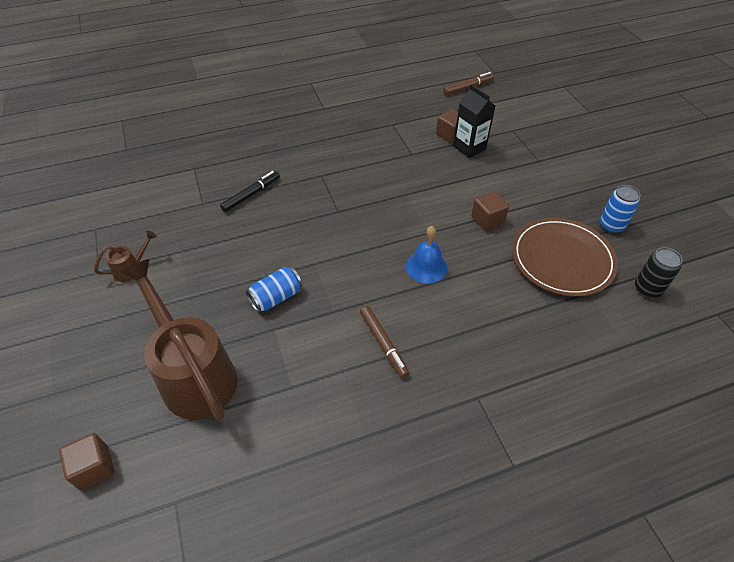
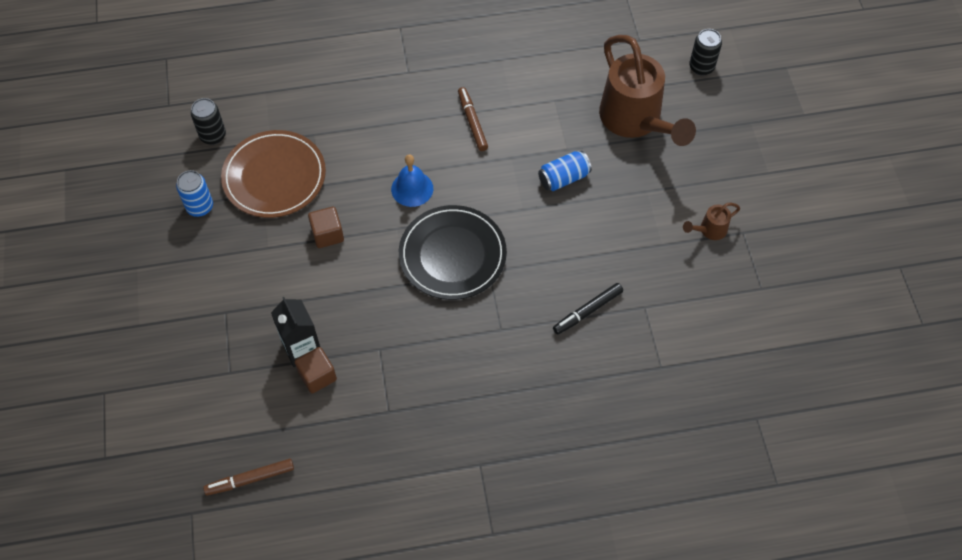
camera: 170 degrees left, 10 degrees up
(94, 467) = (701, 67): brown cube -> black can
(372, 219) = (452, 255): none -> black plate

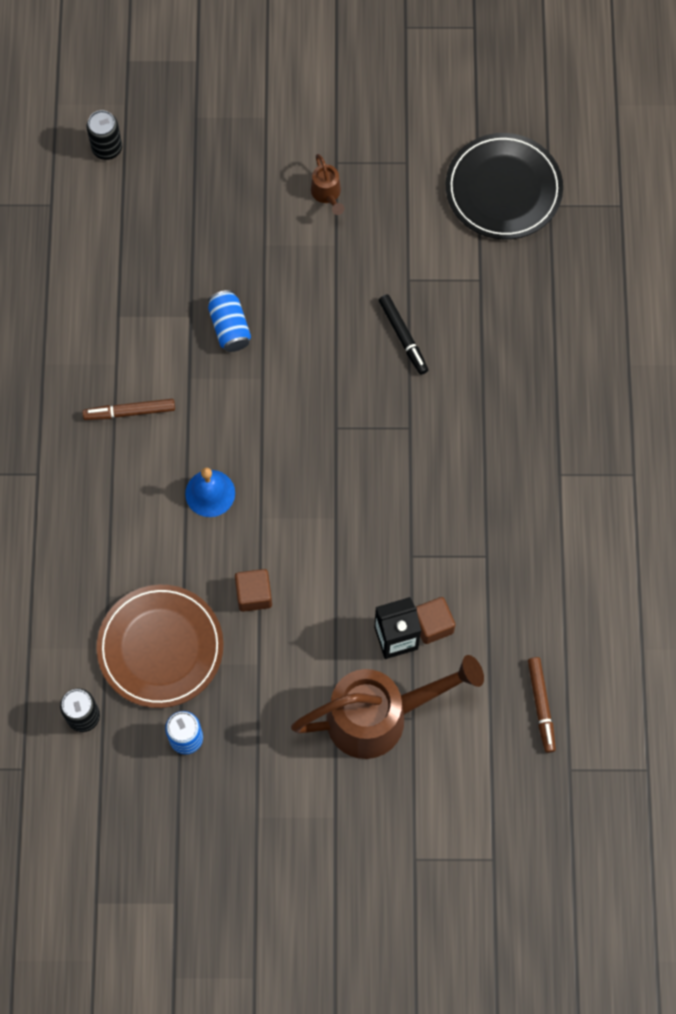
camera: 80 degrees left, 10 degrees up
(452, 255) = (307, 462): black plate -> black plate (503, 189)
(635, 121) = (167, 235): brown watering can -> brown watering can (379, 716)

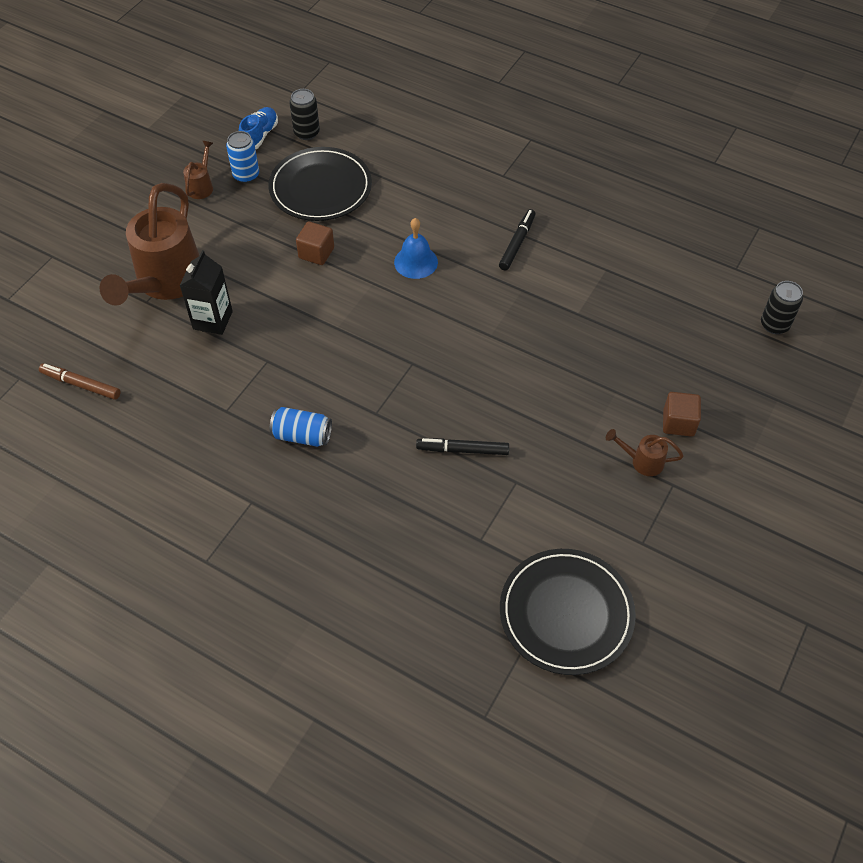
camera: 120 degrees right, 15 degrees down
(117, 765) = (260, 136): none -> blue shoe
(129, 412) = (517, 243): brown marker -> black marker
(160, 647) = (320, 188): brown plate -> black plate
(229, 327) = (551, 334): blue can -> blue can (302, 435)
(229, 775) = (201, 186): none -> brown watering can
(433, 625) = (202, 347): brown cube -> brown cube (678, 423)

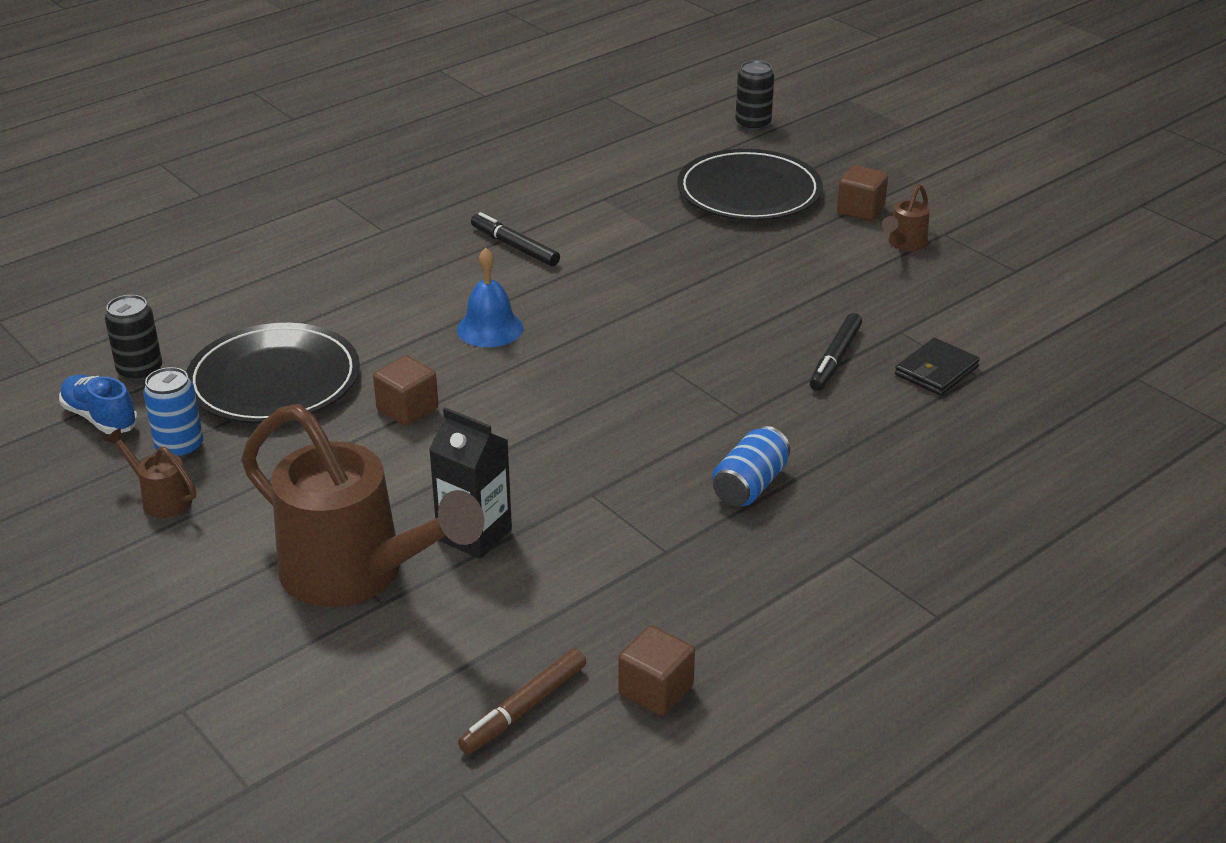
camera: 70 degrees left, 20 degrees down
(107, 437) = (656, 690): none -> brown cube
(474, 513) = (936, 371): none -> black wallet
(566, 613) = (1097, 339): black plate -> black plate (749, 192)

